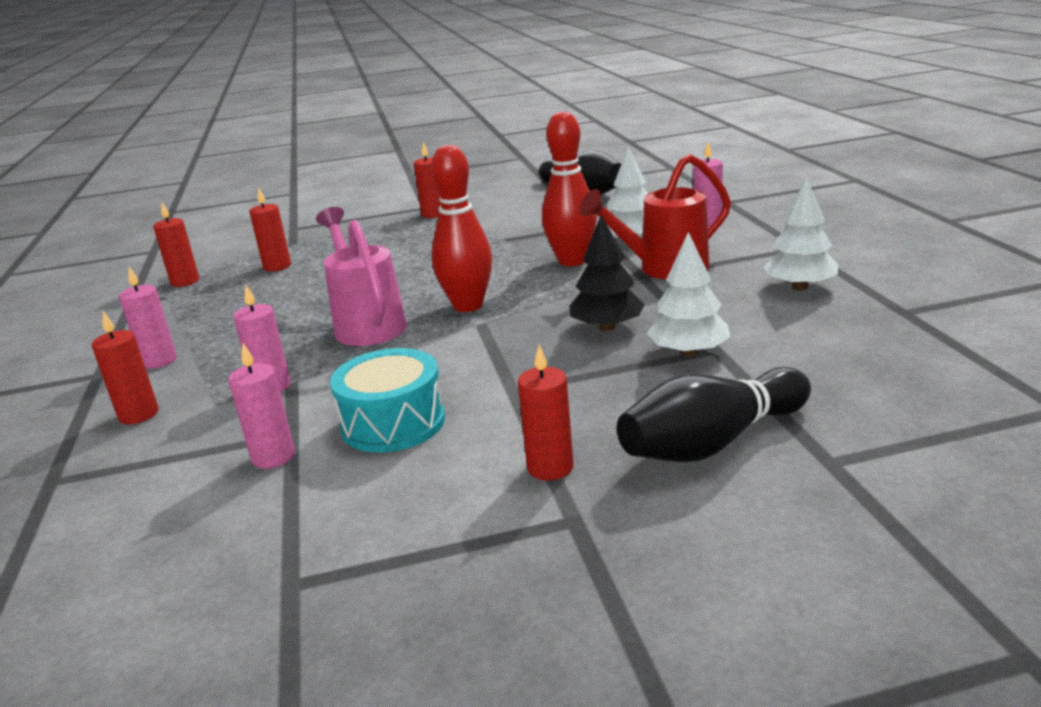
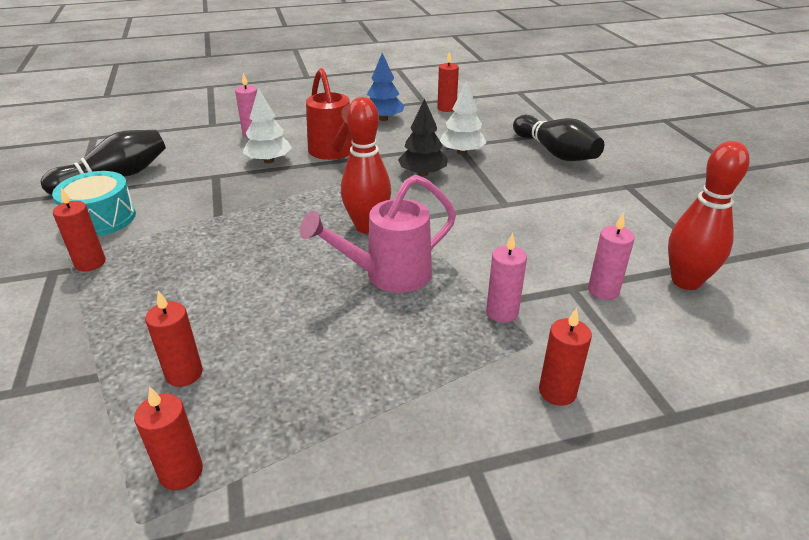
camera: 95 degrees left, 10 degrees up
(159, 361) = (444, 414): pink candle -> none
(393, 423) = (551, 245): turquoise drum -> turquoise drum (101, 218)
(550, 467) = (587, 191): red candle -> red candle (446, 108)
(572, 261) = (296, 184): red bowling pin -> red bowling pin (686, 281)
(799, 287) = (383, 119): white tree -> blue tree

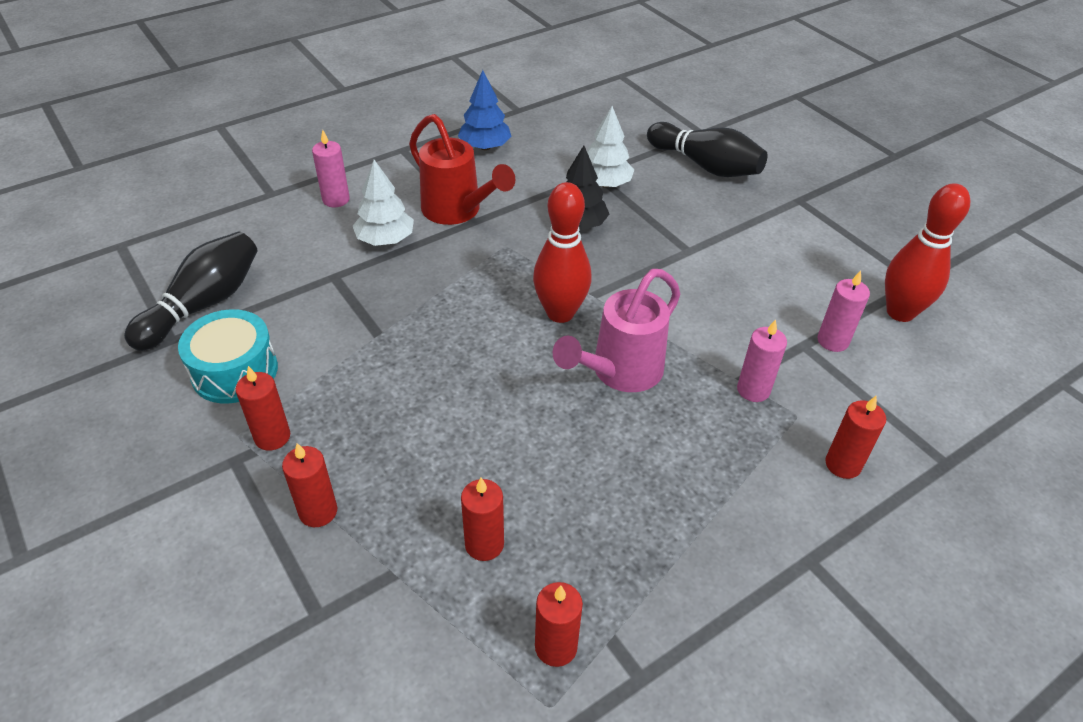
camera: 20 degrees left, 10 degrees up
(446, 108) = (551, 116): red candle -> red candle (318, 511)

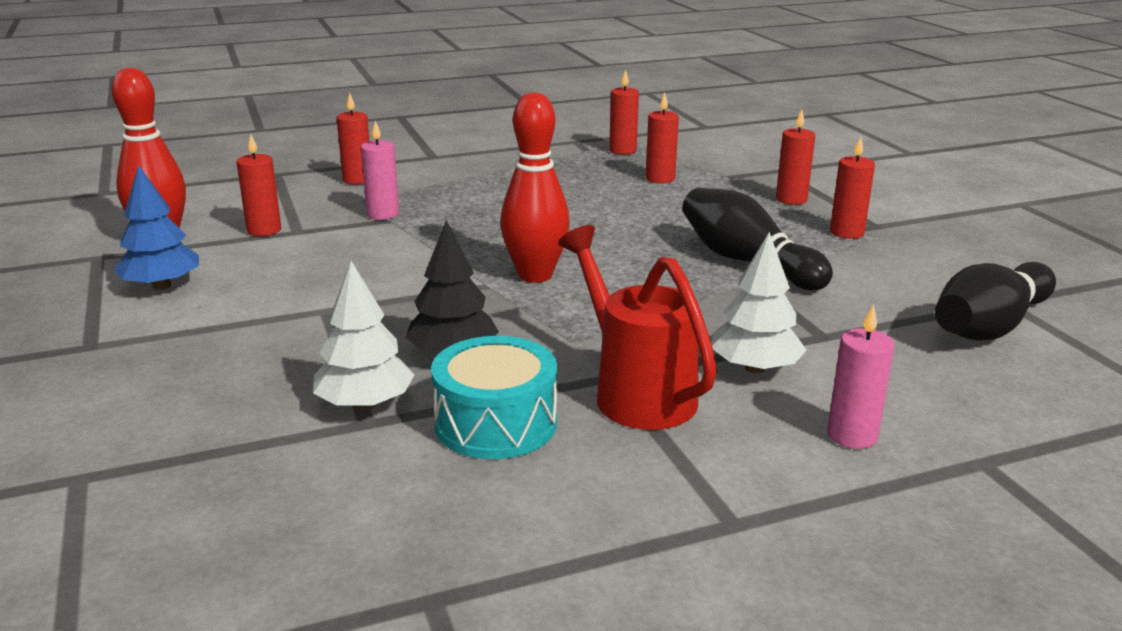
camera: 165 degrees left, 20 degrees down
(235, 371) = (910, 272): turquoise drum -> turquoise drum (496, 423)
(485, 147) = (551, 505): blue tree -> blue tree (162, 286)
(619, 372) = (500, 234): pink watering can -> none
(705, 166) = (160, 411): black bowling pin -> black bowling pin (747, 262)
(832, 341) = (264, 230): pink candle -> red candle

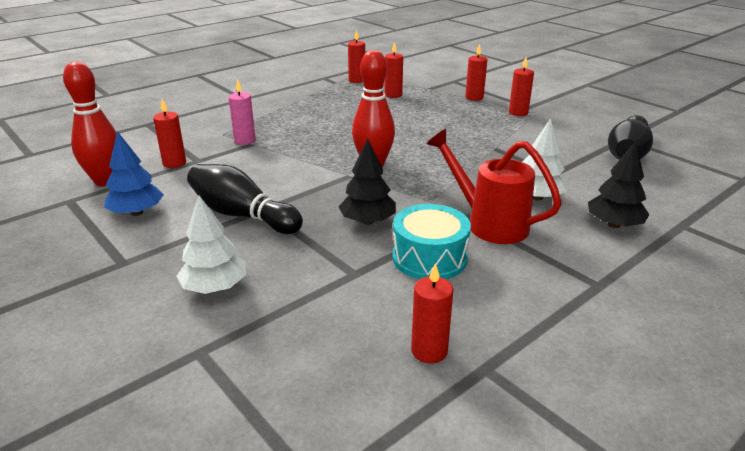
camera: 20 degrees left, 5 degrees up
(357, 180) = (207, 120): red candle -> red candle (429, 351)
(365, 404) = (343, 263): white tree -> white tree (215, 287)
(747, 262) = (482, 137): black bowling pin -> black bowling pin (242, 215)
(852, 435) = (614, 224): pink candle -> black tree

